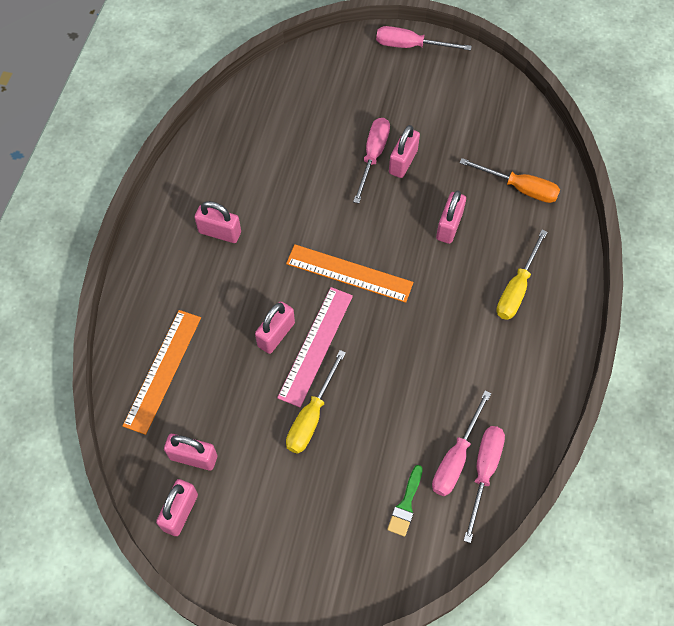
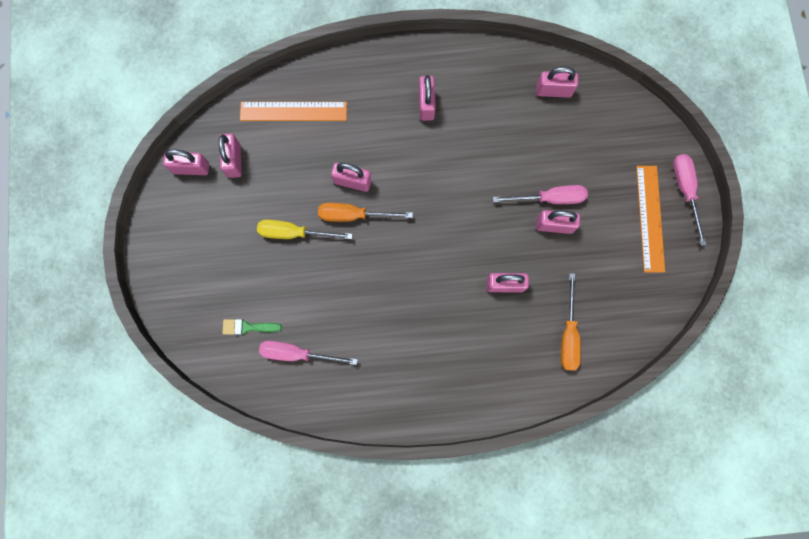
camera: 70 degrees right, 15 degrees up
(260, 114) = (553, 91): none -> pink padlock
(316, 345) = (354, 215): pink ruler -> orange screwdriver
(349, 273) = (427, 218): orange ruler -> orange ruler (650, 218)
(484, 472) = (293, 379): pink screwdriver -> none
(516, 288) = (465, 360): yellow screwdriver -> none

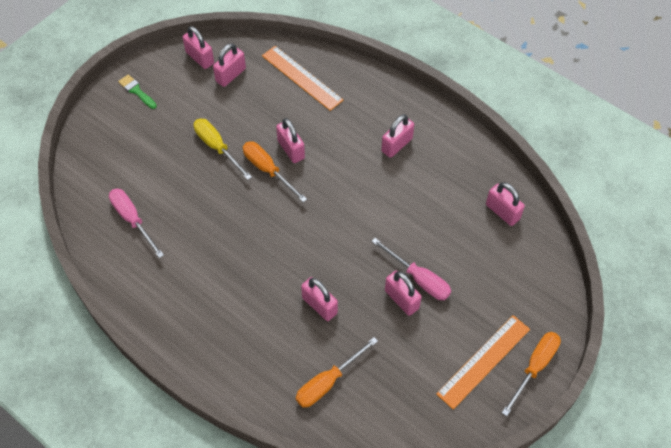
camera: 45 degrees right, 20 degrees down
(248, 327) = (122, 176): green brush -> green brush (136, 91)
(685, 191) = (534, 367): pink screwdriver -> orange screwdriver

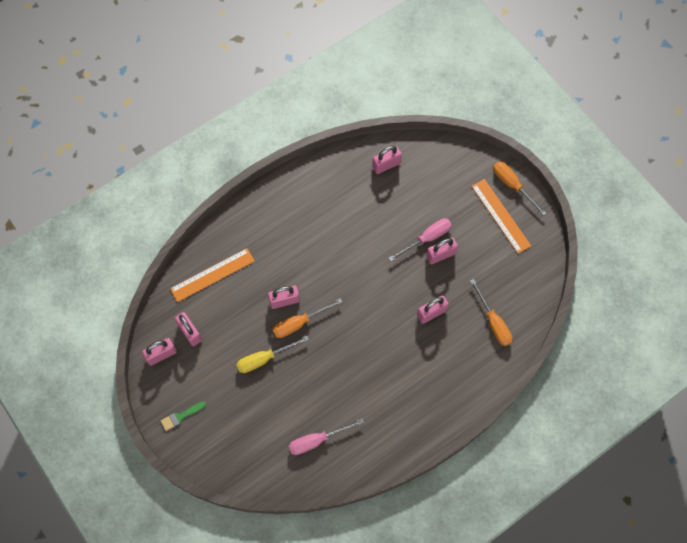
camera: 75 degrees left, 10 degrees up
(396, 145) = (304, 220): pink padlock -> none

